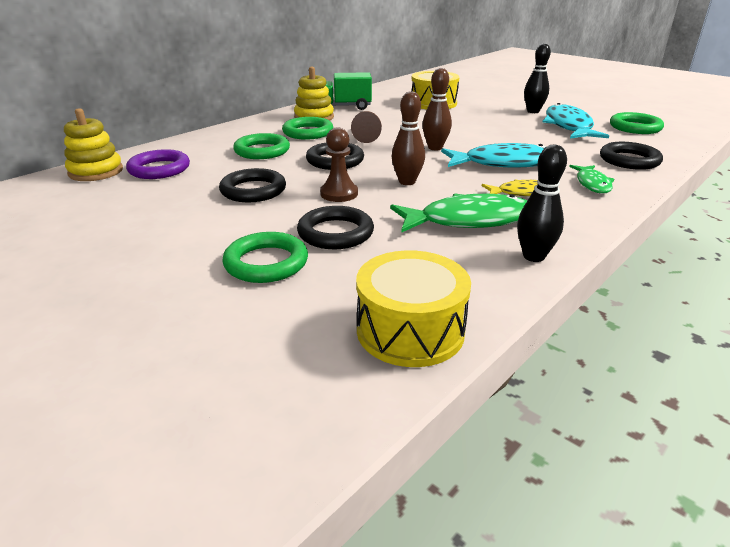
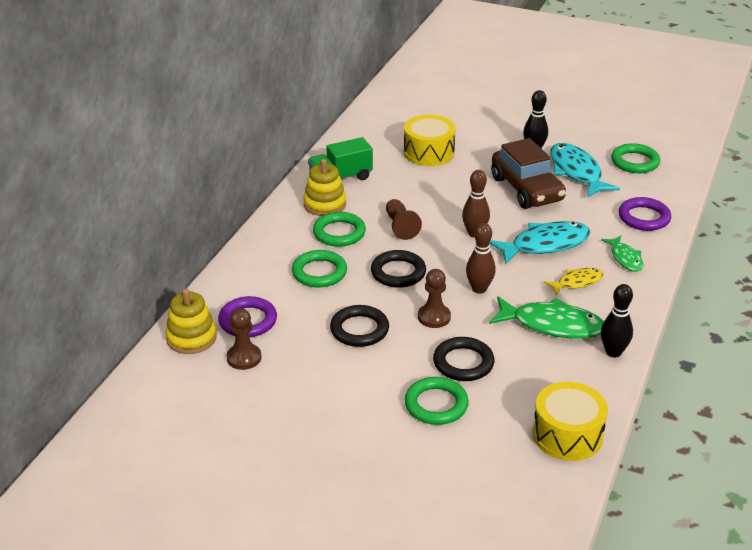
camera: 20 degrees left, 5 degrees up
(120, 191) = (244, 358): none -> brown pawn
(469, 220) = (552, 325): green fish -> green fish turned 45 degrees clockwise
(510, 130) = (526, 189): none -> brown car
(629, 160) = (644, 218): black ring -> purple ring

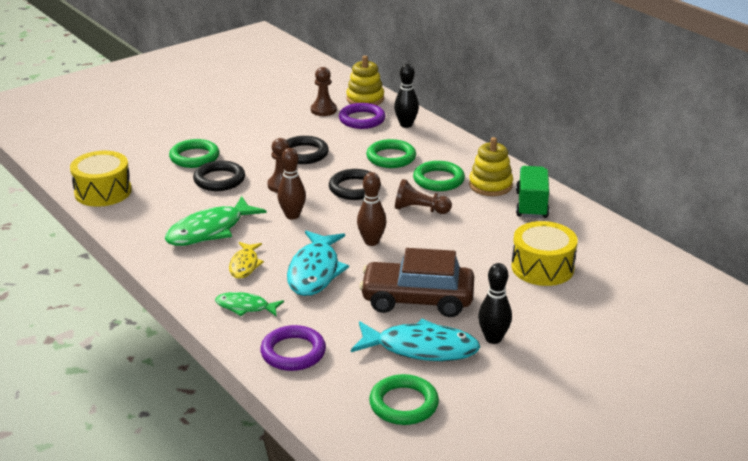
camera: 120 degrees right, 5 degrees down
(613, 352) = (146, 244): black bowling pin -> black bowling pin (406, 125)

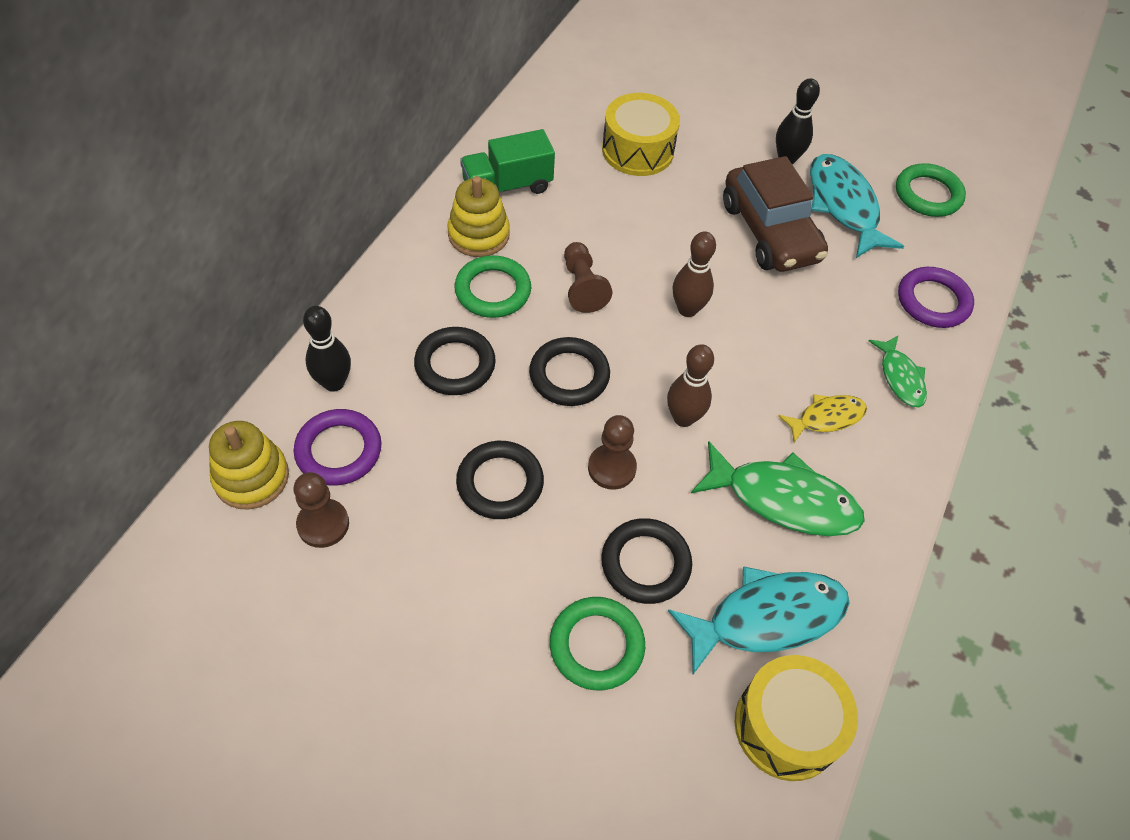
camera: 120 degrees left, 25 degrees up
(315, 271) = (787, 340): turquoise fish -> turquoise fish (767, 618)
(391, 157) = (455, 365): green ring -> black ring

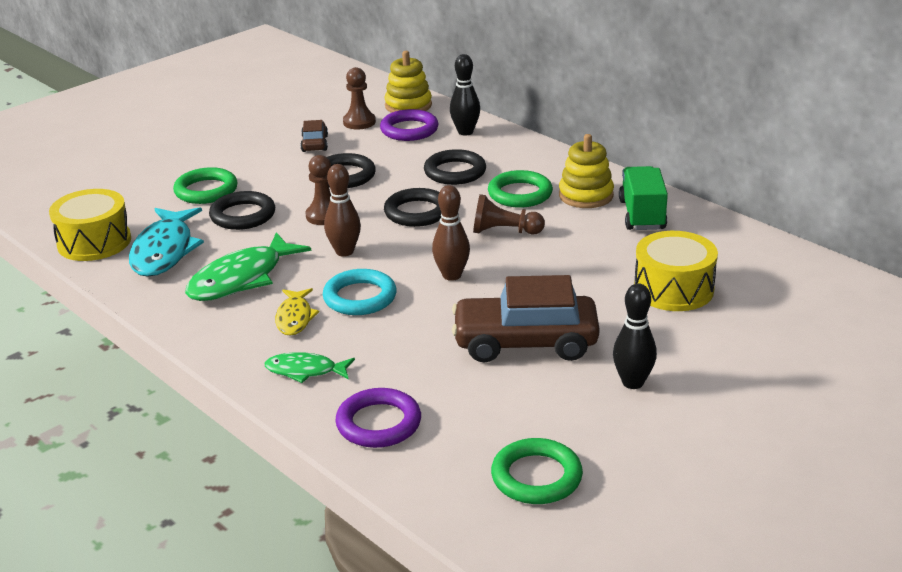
camera: 115 degrees right, 25 degrees down
(410, 558) = (314, 144): none -> brown car
(763, 374) = (360, 297): none -> turquoise ring
(844, 205) = (543, 403): turquoise fish -> none

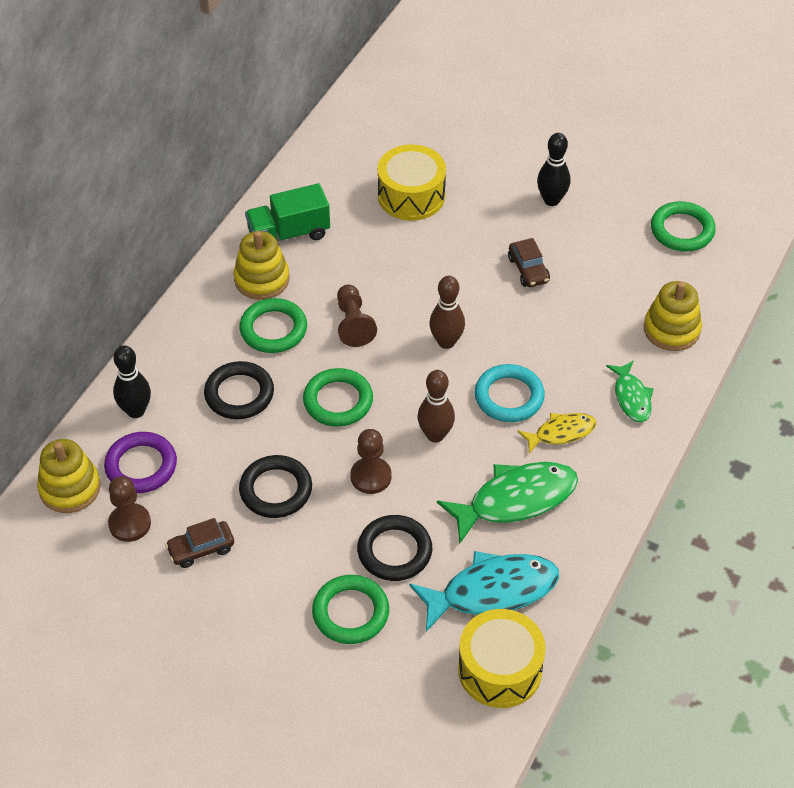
camera: 110 degrees left, 20 degrees up
(241, 279) = (516, 500): green fish -> green fish turned 45 degrees counterclockwise
(379, 423) = (671, 329): purple ring -> yellow stacking toy
(417, 212) = (338, 401): black ring -> green ring
(525, 343) = (528, 270): brown car -> brown car, size x0.48

